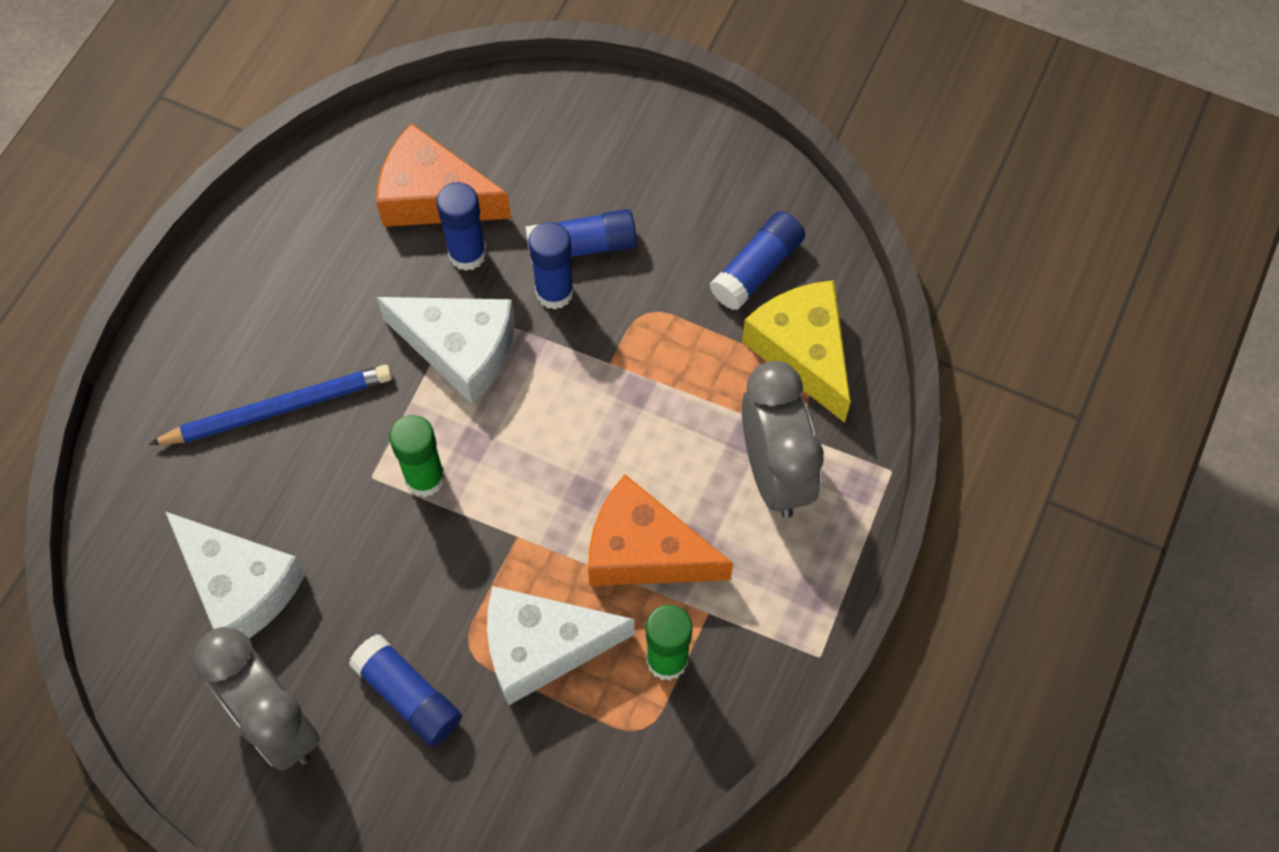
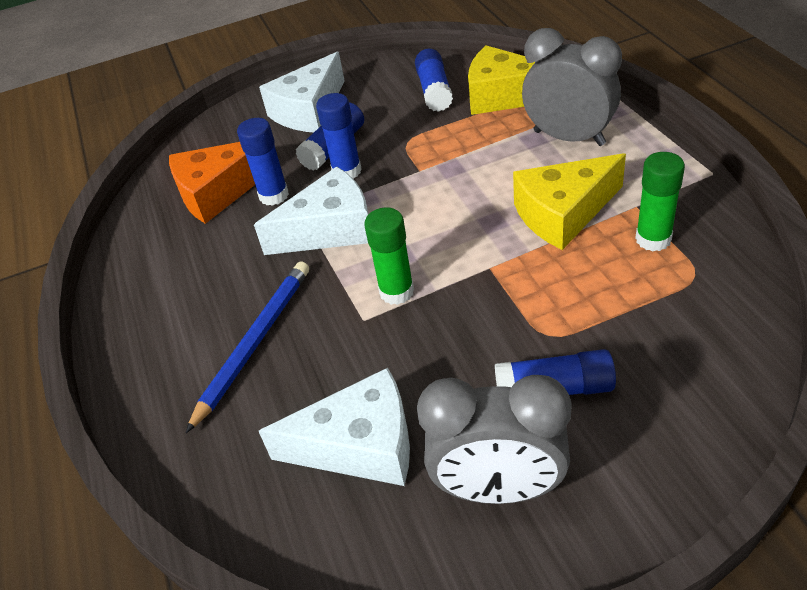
camera: 40 degrees left, 20 degrees down
(542, 647) = (585, 295): white cheese -> white cheese (309, 110)
(644, 551) = (563, 213): orange cheese -> yellow cheese

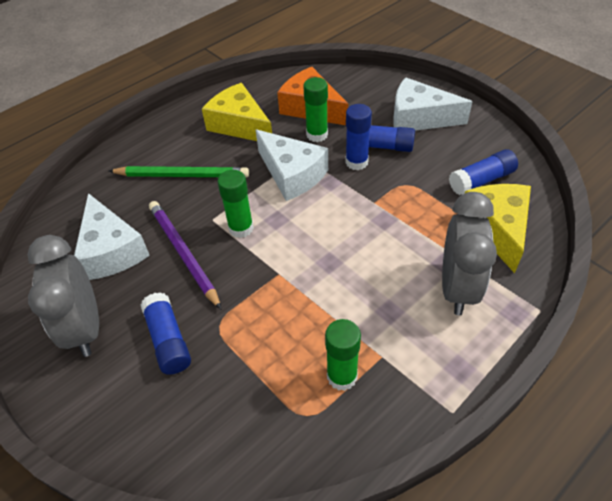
camera: 65 degrees right, 5 degrees up
(254, 343) = (182, 175): blue pencil -> green pencil
(274, 195) = (317, 135): blue glue stick -> green glue stick
(411, 357) = (184, 254): none -> purple pencil
(563, 213) = (353, 306): yellow cheese -> yellow cheese (239, 125)

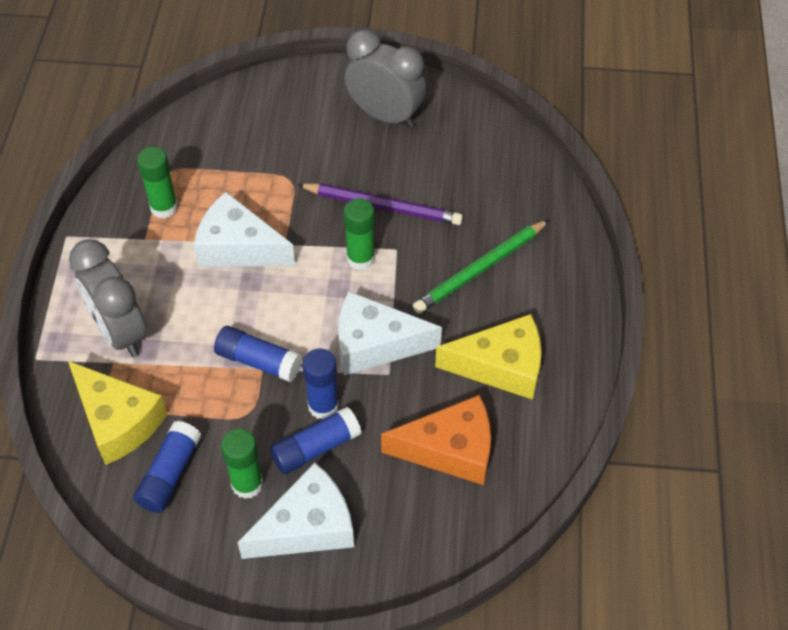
camera: 135 degrees right, 5 degrees up
(111, 250) = (445, 169): white cheese -> white cheese (238, 247)
(168, 340) = (315, 147): blue glue stick -> blue glue stick (258, 361)
(317, 135) = (402, 413): green glue stick -> green glue stick (247, 484)

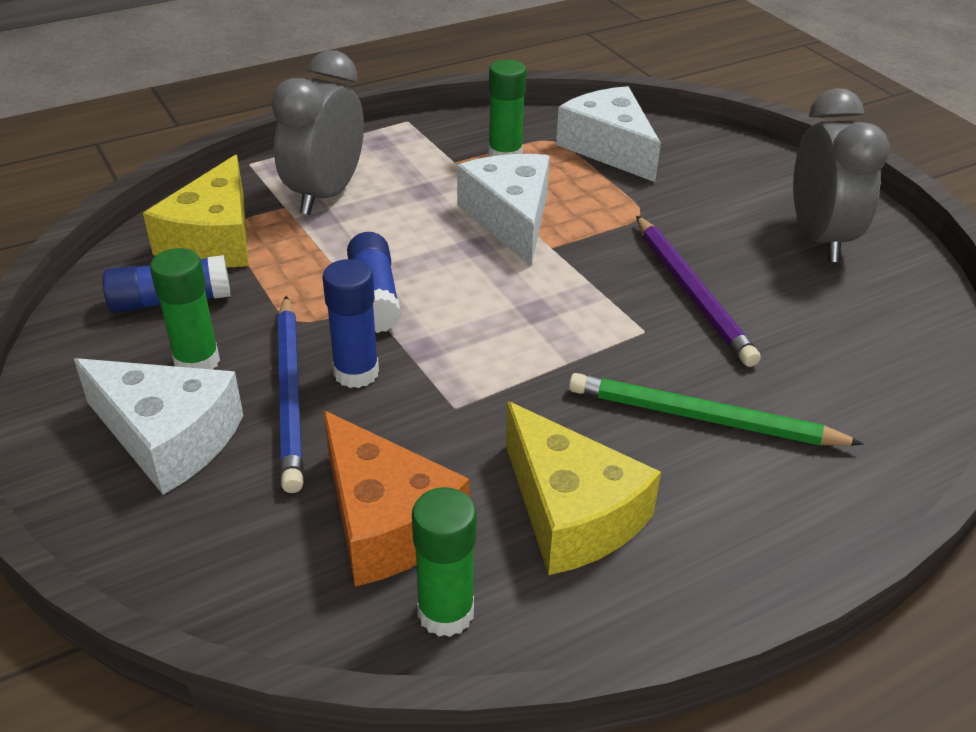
camera: 55 degrees right, 15 degrees down
(316, 448) = (290, 394): blue glue stick -> blue pencil
(360, 258) = (597, 309): green glue stick -> green glue stick (445, 613)
(375, 344) = (486, 375): white cheese -> white cheese (609, 148)

